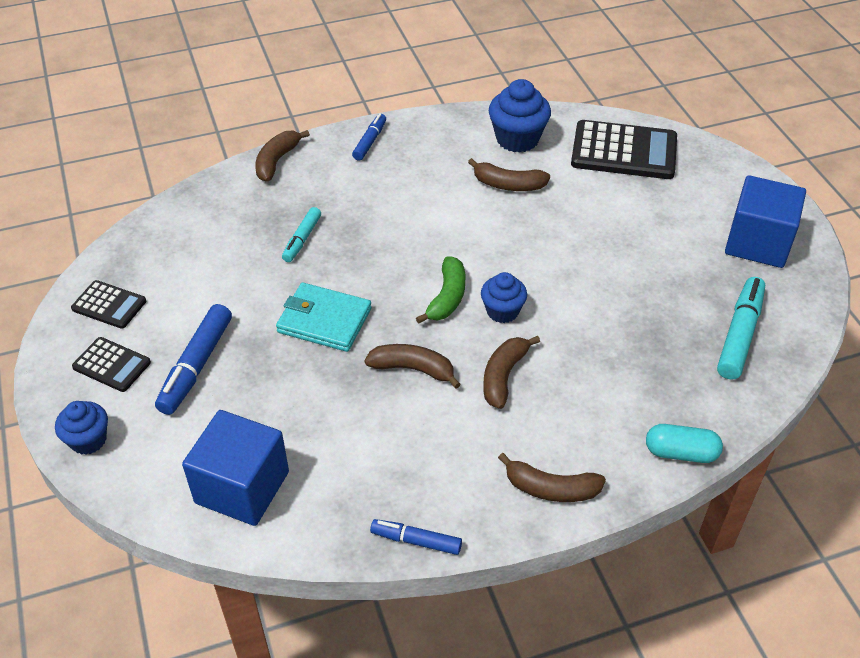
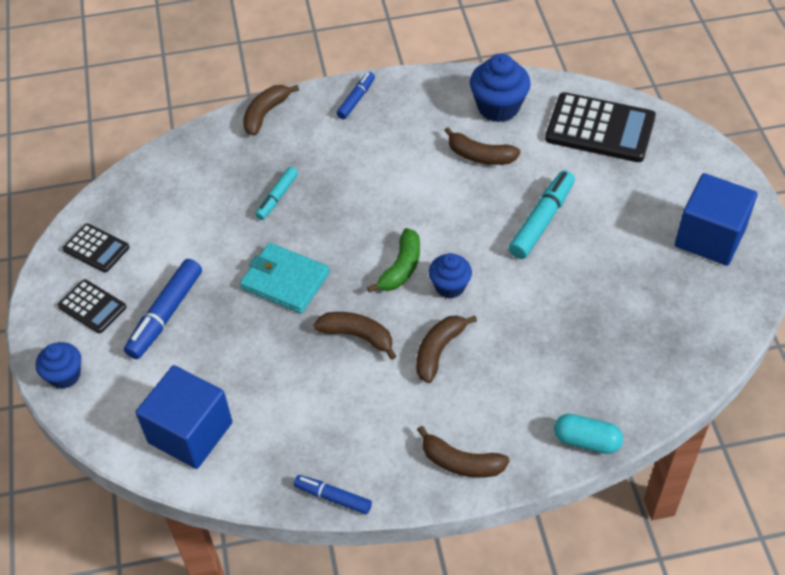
camera: 10 degrees right, 5 degrees up
(740, 334) = (669, 330): turquoise marker -> turquoise marker (542, 221)

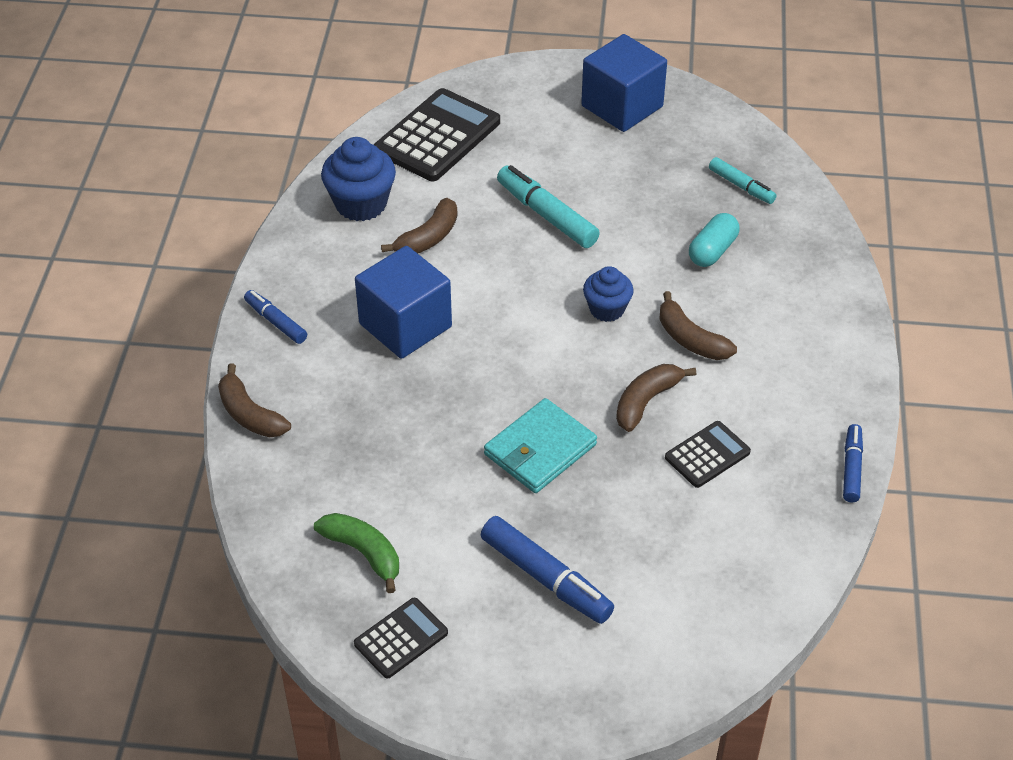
camera: 75 degrees left, 5 degrees down
(65, 375) = (604, 702): blue cupcake -> none
(92, 307) = (501, 657): black calculator -> black calculator (707, 455)
(190, 432) = (732, 581): blue cube -> blue cube (405, 325)
(277, 197) = (402, 431): turquoise marker -> turquoise marker (741, 186)
(333, 497) = (851, 468): blue marker -> blue marker turned 150 degrees clockwise
(401, 268) = (564, 343): green banana -> green banana (364, 553)
(460, 462) = (835, 356): brown banana -> none
(586, 441) = (835, 259): turquoise capsule -> turquoise capsule (712, 251)

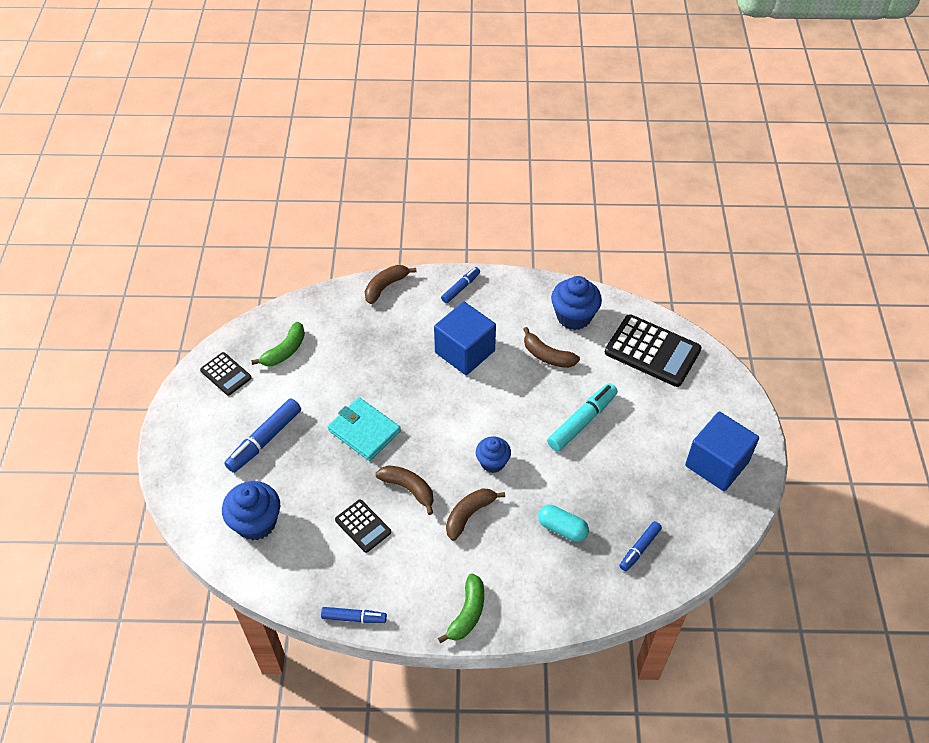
camera: 85 degrees right, 5 degrees up
(700, 586) = (256, 523): none -> blue cupcake
(741, 186) = (639, 549): turquoise marker -> blue marker
(837, 350) = (467, 613): none -> green banana

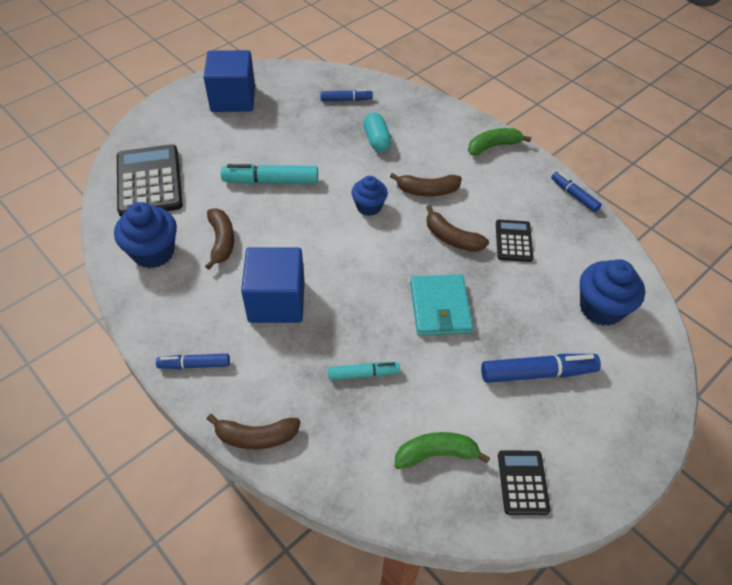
camera: 135 degrees left, 0 degrees up
(366, 356) = (363, 374): none -> turquoise marker
(408, 489) = (451, 238): brown banana -> brown banana turned 45 degrees counterclockwise

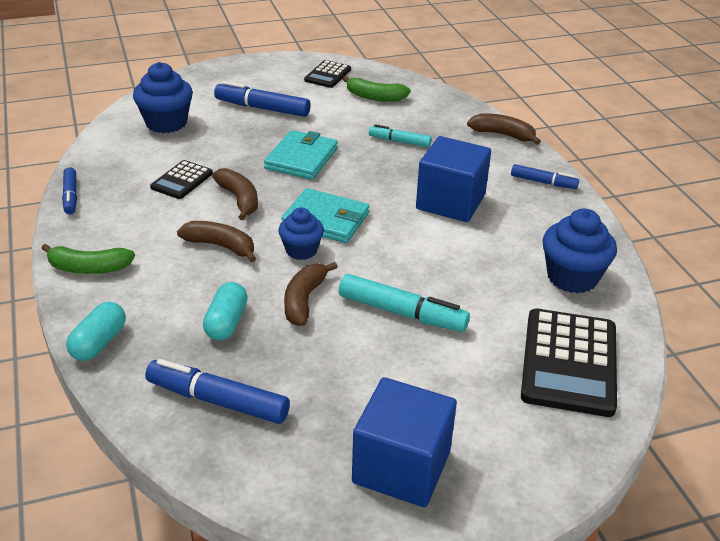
camera: 155 degrees left, 15 degrees down
(221, 241) = (489, 265): brown banana -> brown banana (304, 300)
(346, 100) = (218, 400): blue marker -> blue marker, size x1.64
(370, 242) = (325, 220): none -> turquoise wallet
(436, 107) = (99, 342): none -> turquoise capsule

